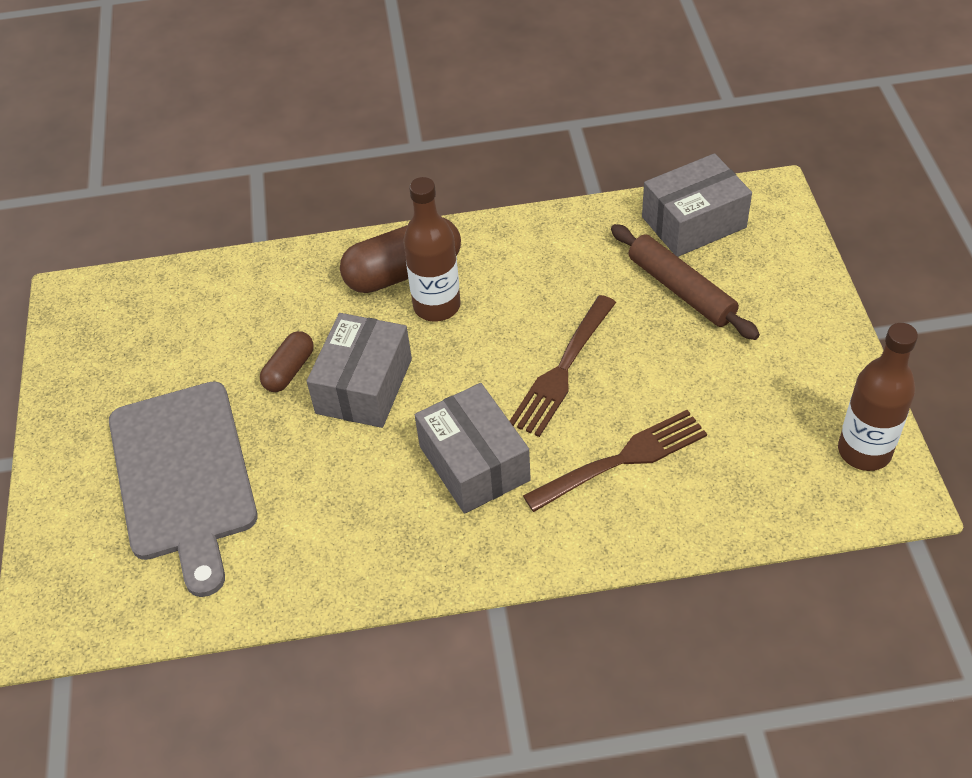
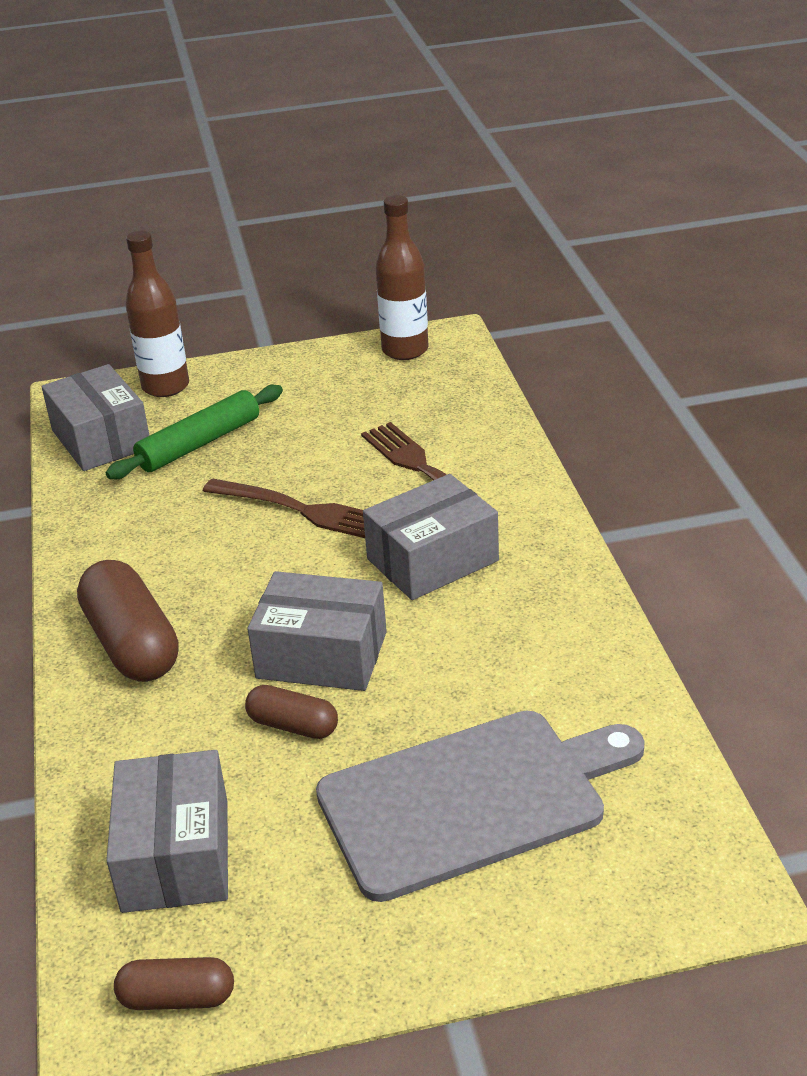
camera: 95 degrees left, 15 degrees down
(77, 324) = (177, 998): none -> brown capsule
(187, 314) = (176, 855): none -> grey box
(437, 306) = (197, 609): brown bottle -> brown bottle (165, 387)
(681, 290) = (199, 443): brown rolling pin -> green rolling pin

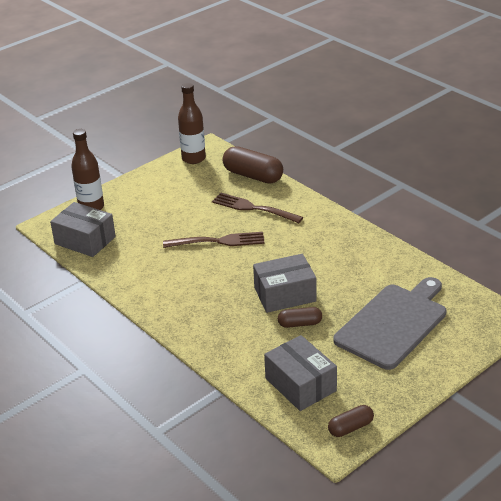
camera: 30 degrees left, 0 degrees up
(132, 644) = (198, 318): brown capsule -> brown capsule (253, 176)
(199, 443) = (137, 228): green rolling pin -> none
(432, 560) = (294, 243): grey box -> none

